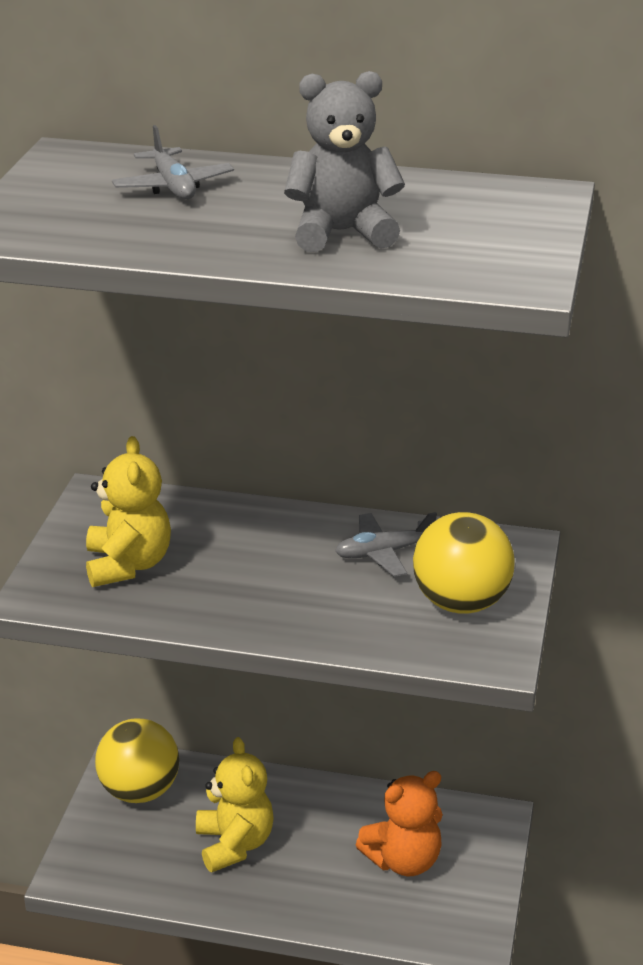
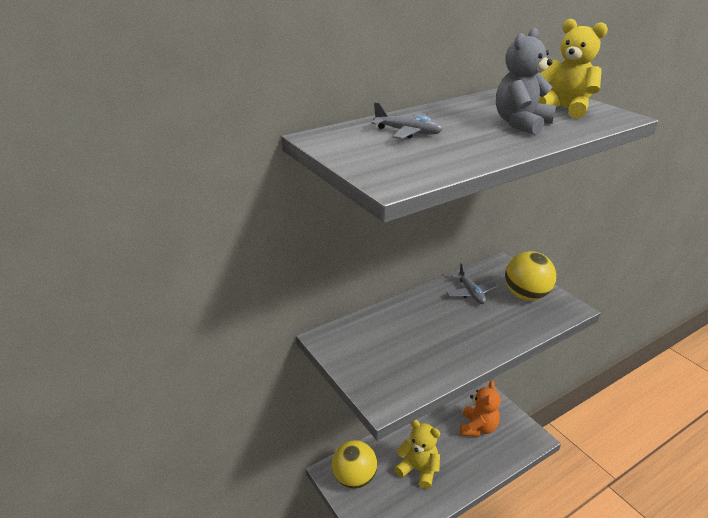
camera: 45 degrees left, 0 degrees up
(128, 565) = (394, 360): yellow teddy bear -> yellow teddy bear (565, 109)
(384, 553) = (471, 293): grey plane -> grey plane turned 45 degrees counterclockwise

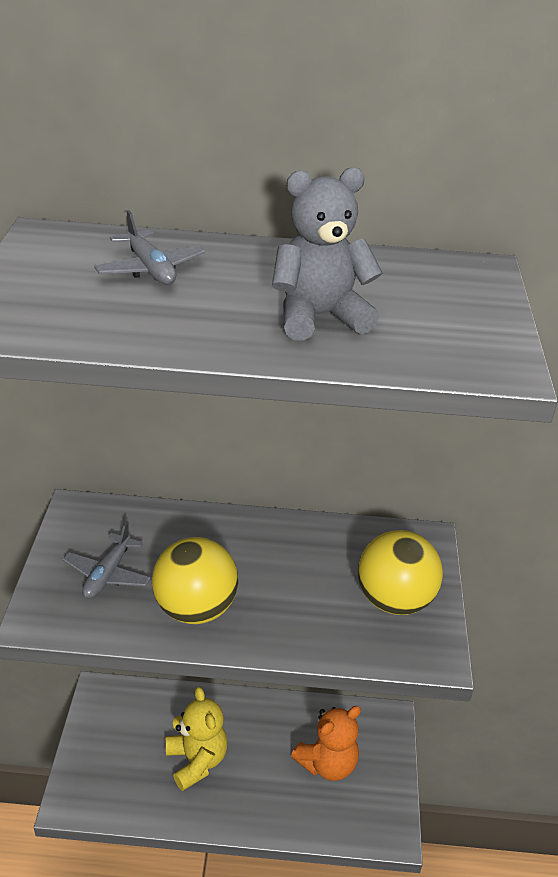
camera: 35 degrees right, 5 degrees up
(354, 478) = (116, 718): yellow ball -> yellow ball (195, 609)
(471, 293) = (322, 554): grey plane -> grey plane (107, 574)
(565, 109) = (441, 321): yellow teddy bear -> none

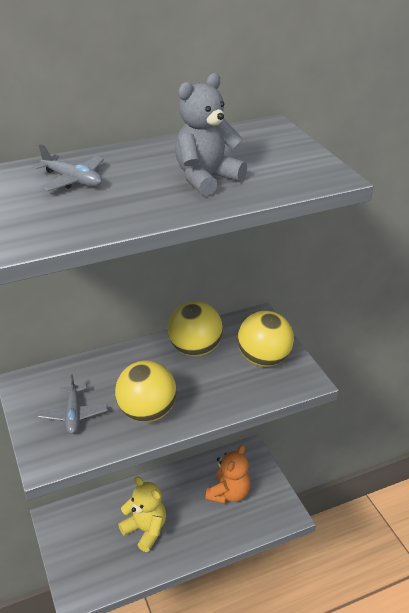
camera: 25 degrees left, 0 degrees up
(311, 550) = (195, 349): none -> yellow ball

